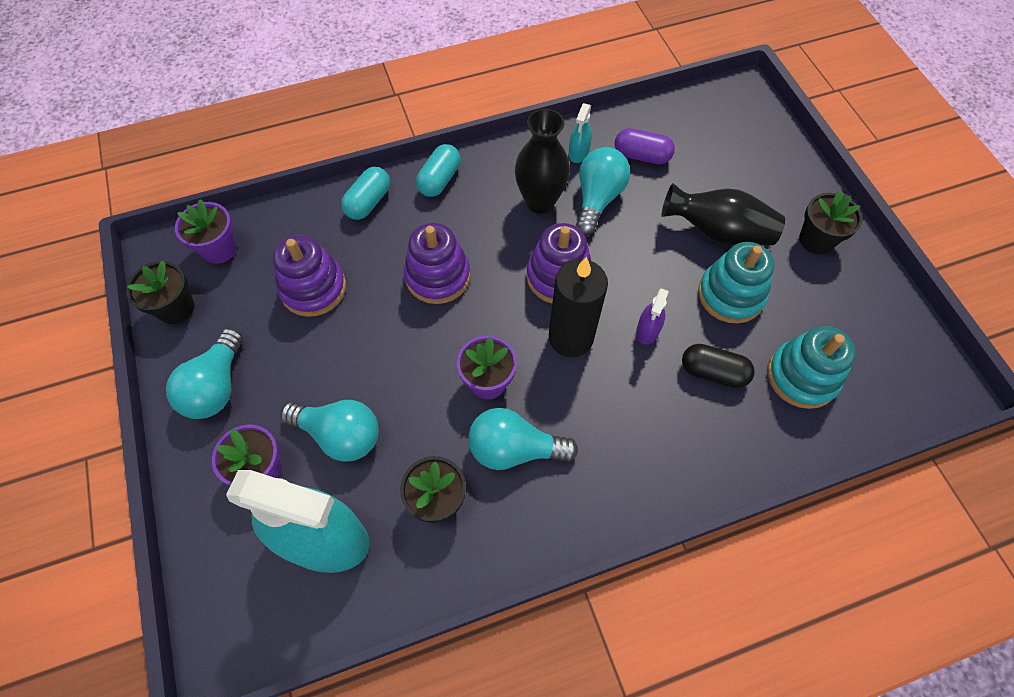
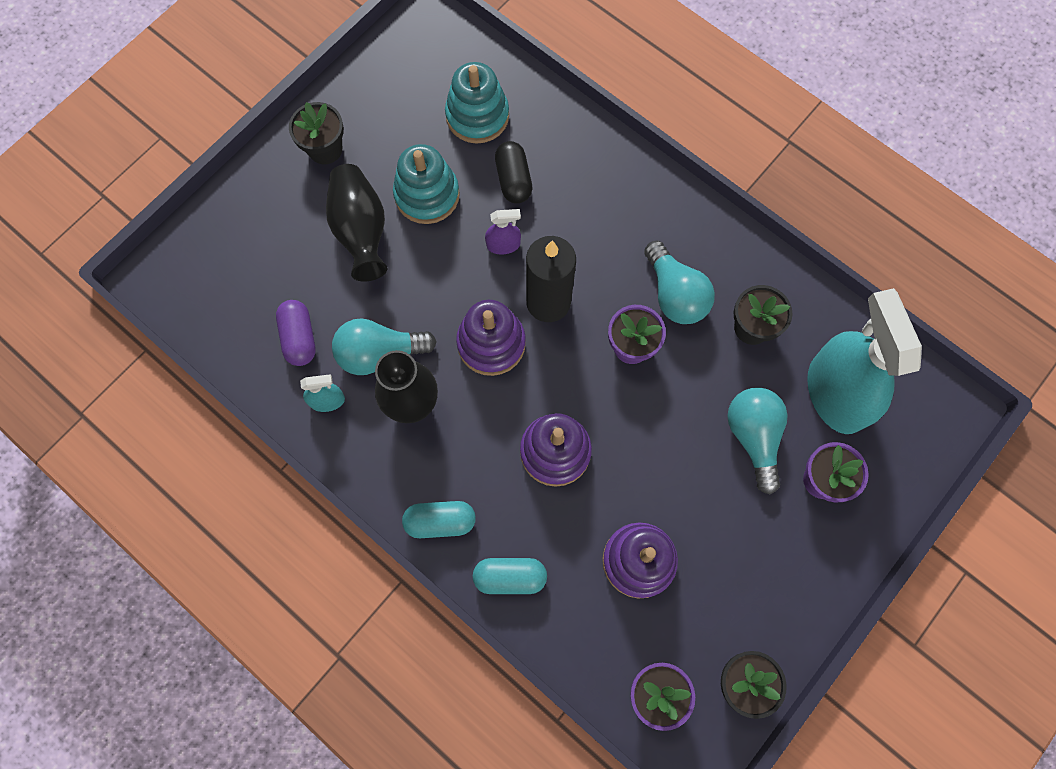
camera: 120 degrees left, 10 degrees up
(216, 386) = (785, 576): turquoise light bulb -> none

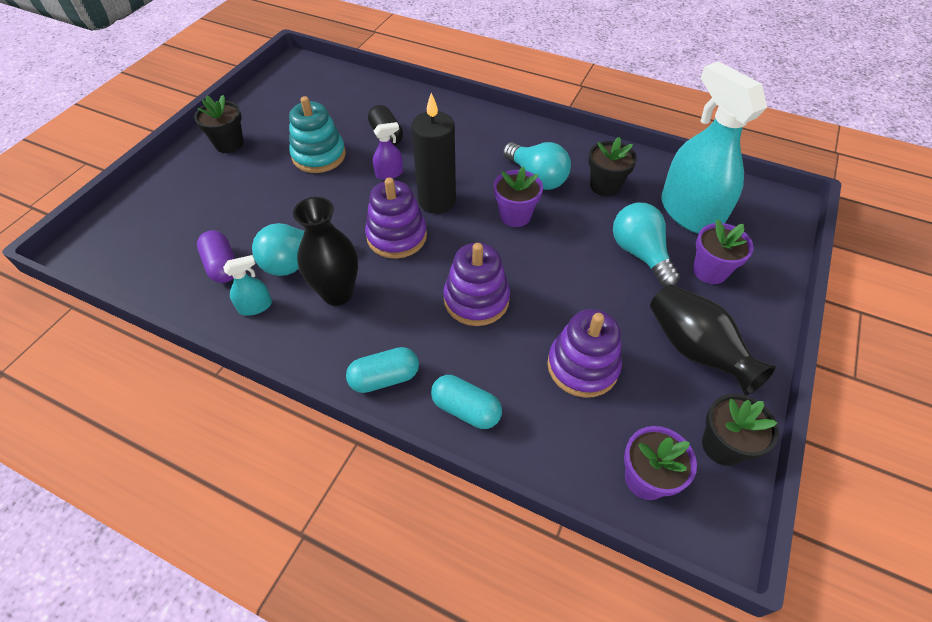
camera: 15 degrees left, 20 degrees down
(361, 231) = (267, 186): black vase -> black vase (695, 350)
(477, 116) = (348, 106): turquoise stacking toy -> none
(510, 577) = (466, 409): turquoise capsule -> turquoise capsule turned 45 degrees clockwise

